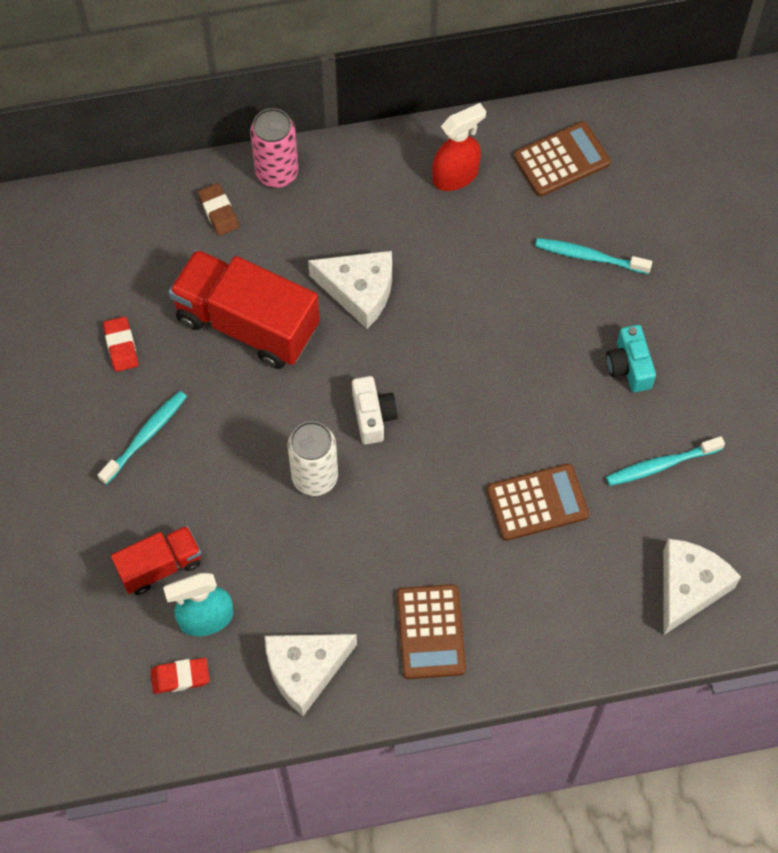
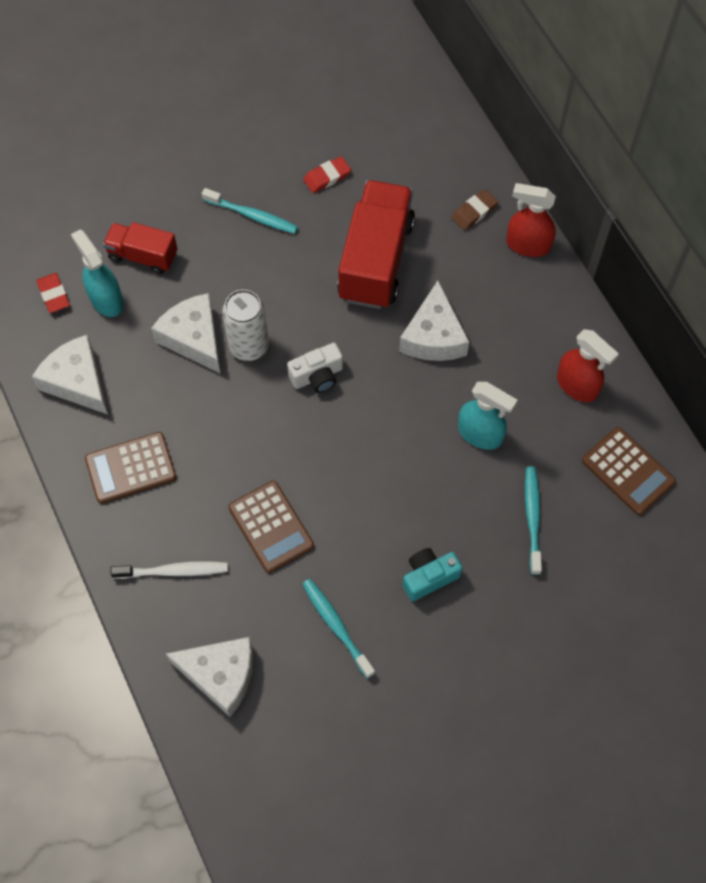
camera: 75 degrees right, 0 degrees up
(160, 566) = (143, 256): red truck -> red truck turned 150 degrees clockwise
(277, 173) = (527, 245): pink can -> red spray bottle
(287, 533) = (193, 338): none -> white cheese
(485, 278) = (480, 434): none -> turquoise spray bottle
(563, 611) = (173, 571): none -> white toothbrush

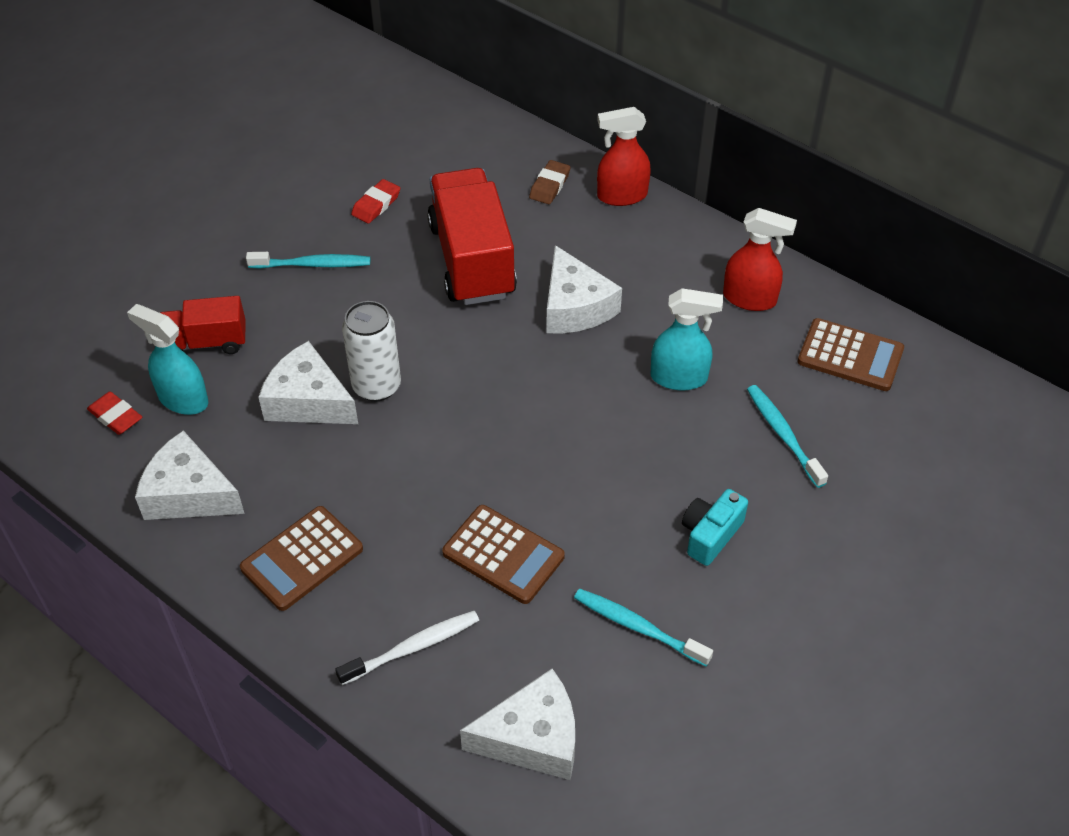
camera: 25 degrees left, 15 degrees down
(317, 376) = (470, 387): white camera -> none

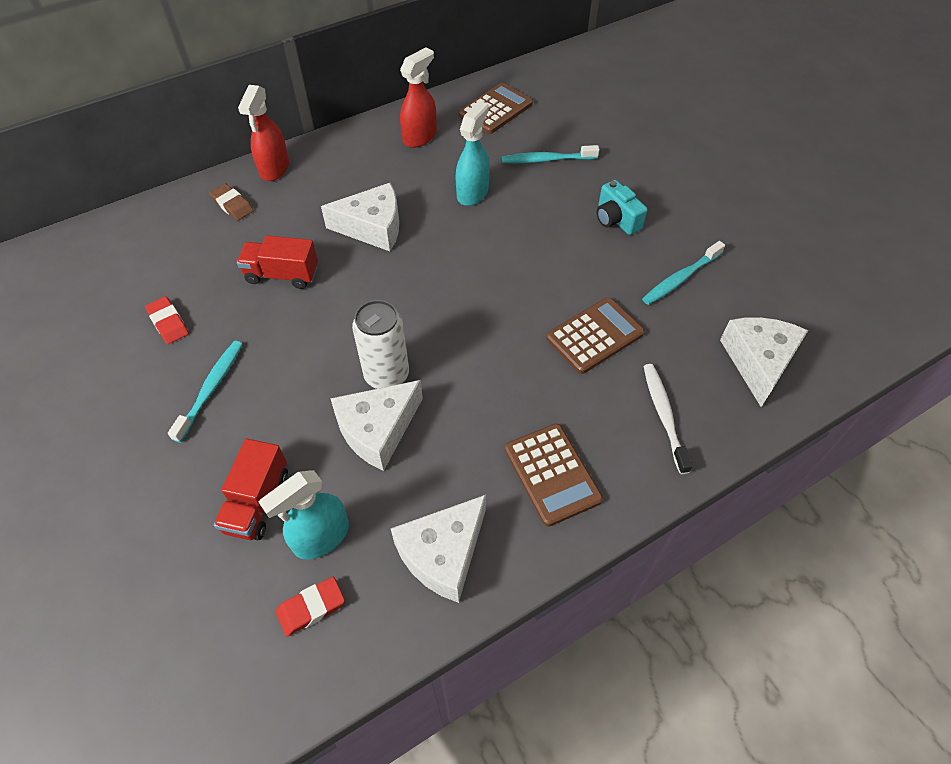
camera: 70 degrees left, 5 degrees up
(472, 260) = (282, 275): red truck -> red truck, size x0.56

